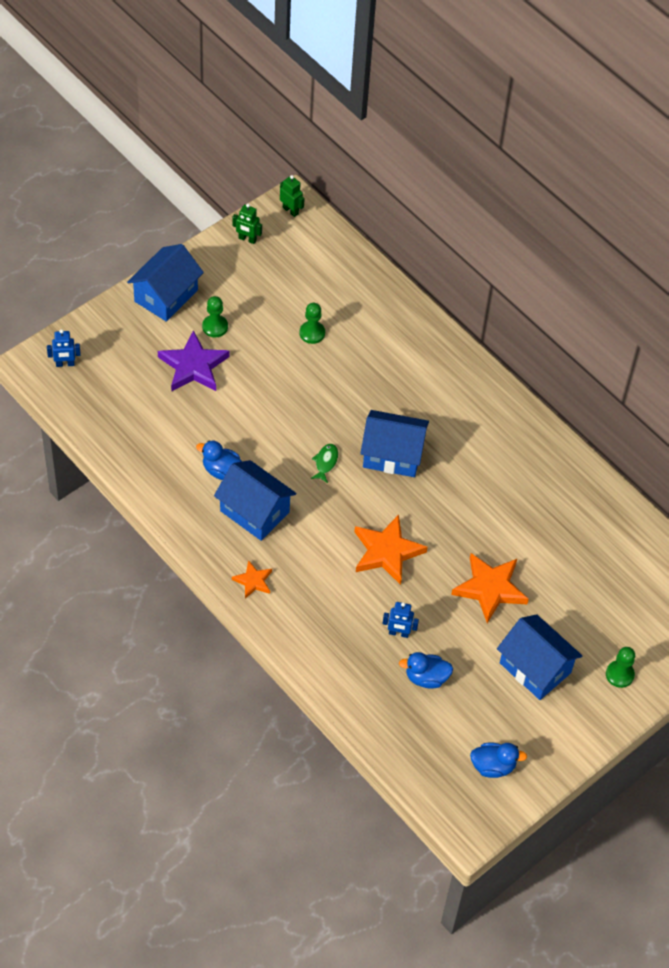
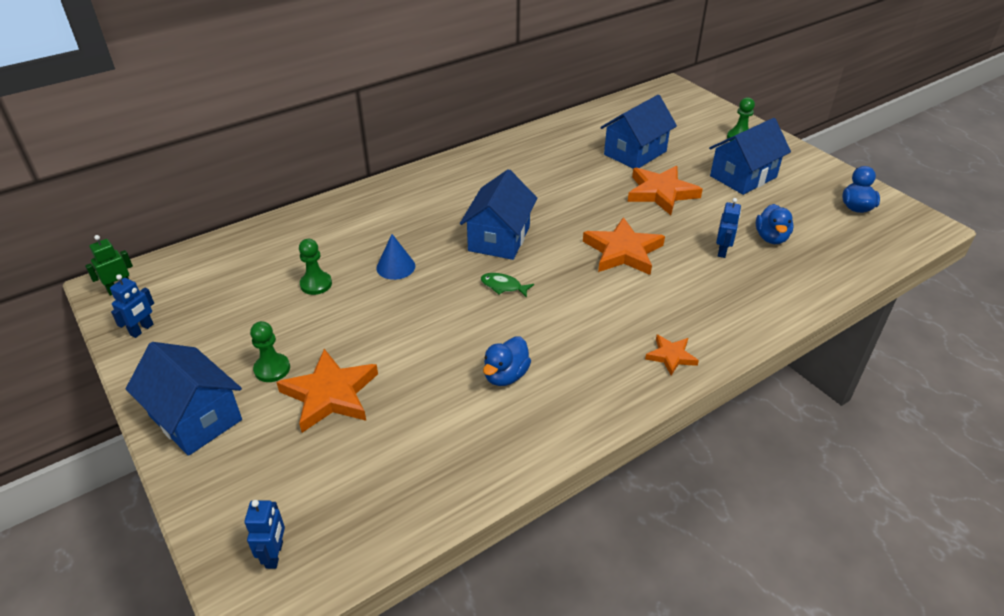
camera: 80 degrees left, 15 degrees down
(193, 366) = (330, 394): purple star -> orange star
(247, 239) = (142, 330): green robot -> blue robot
(254, 512) = (570, 349): blue house -> blue house (635, 153)
(341, 383) = (395, 267): none -> blue cone

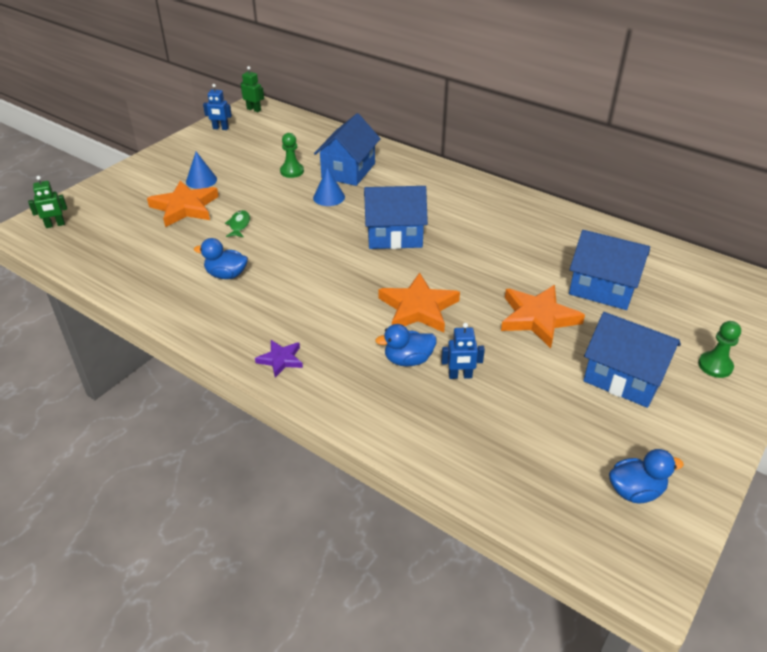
camera: 70 degrees right, 0 degrees up
(196, 418) = (152, 169): blue house -> blue house (348, 171)
(272, 369) = (201, 180): green pawn -> blue cone
(275, 554) = (55, 225): blue robot -> green robot
(503, 286) = (331, 251): green fish -> green fish (239, 225)
(671, 356) = (280, 360): orange star -> purple star
(771, 238) = (510, 412): blue duck -> blue duck (408, 360)

